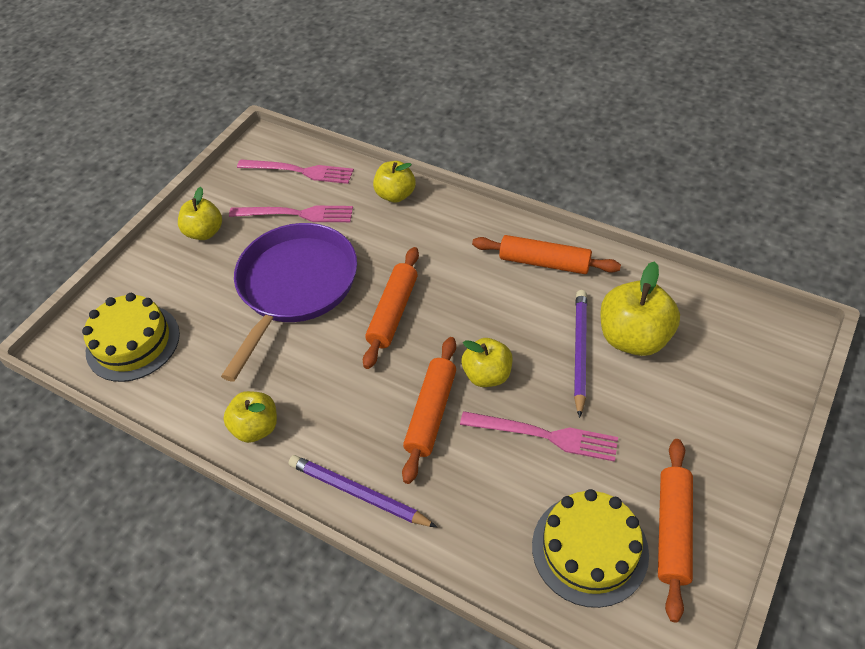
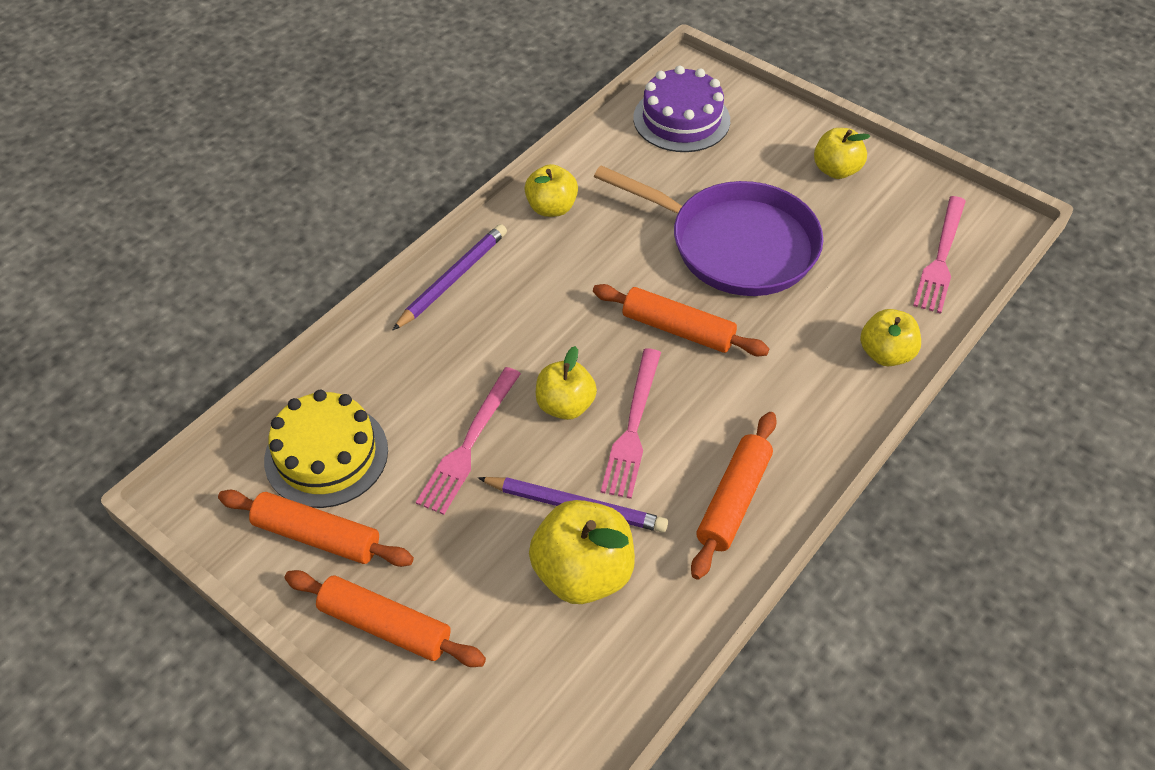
camera: 95 degrees right, 0 degrees up
(133, 342) = (681, 119): yellow cake -> purple cake
(296, 214) = (858, 251): pink fork -> pink fork (633, 427)
(431, 413) = (528, 347): orange rolling pin -> orange rolling pin (385, 625)

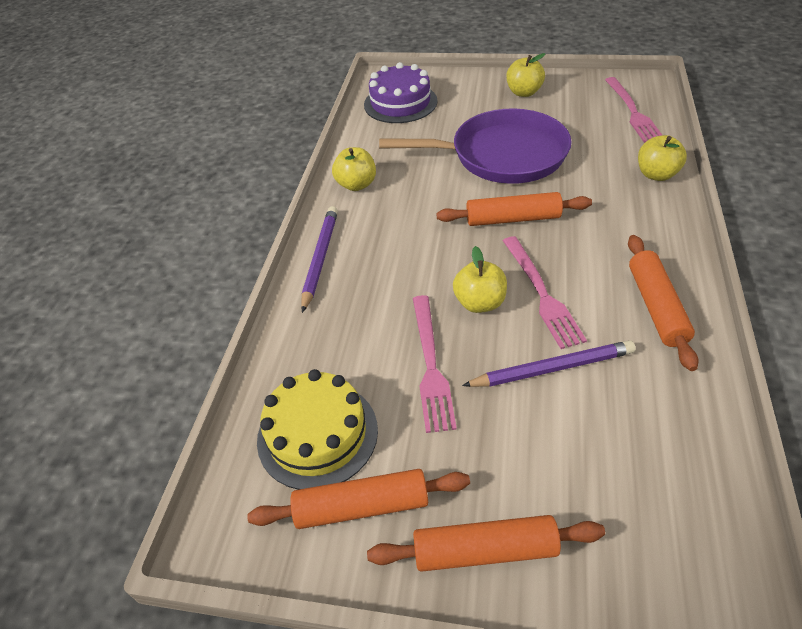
camera: 25 degrees left, 5 degrees down
(583, 573) = (603, 414): yellow apple -> none

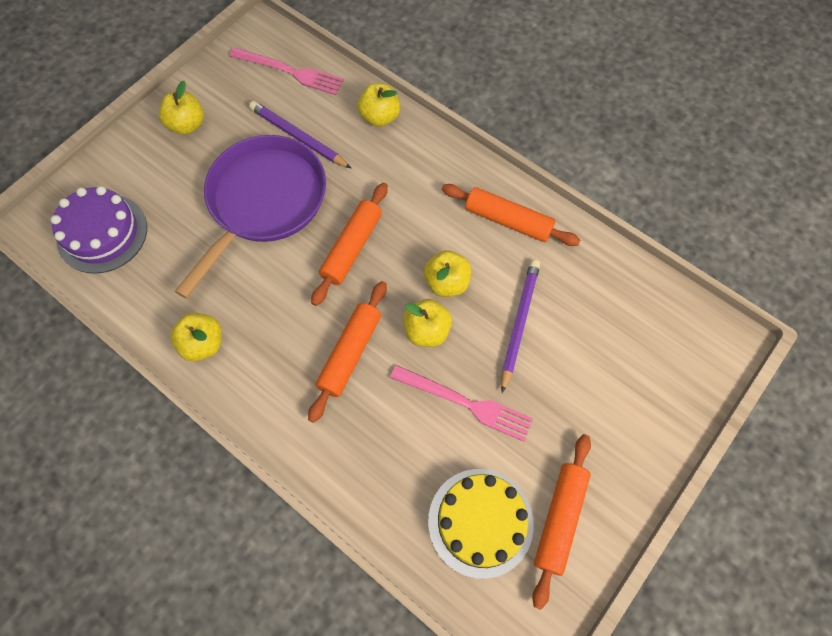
camera: 65 degrees left, 20 degrees up
(320, 258) = (284, 427): purple pencil -> purple pencil (298, 137)
(485, 550) = (631, 455): orange rolling pin -> orange rolling pin (350, 353)
(541, 293) = (446, 282): pink fork -> yellow apple

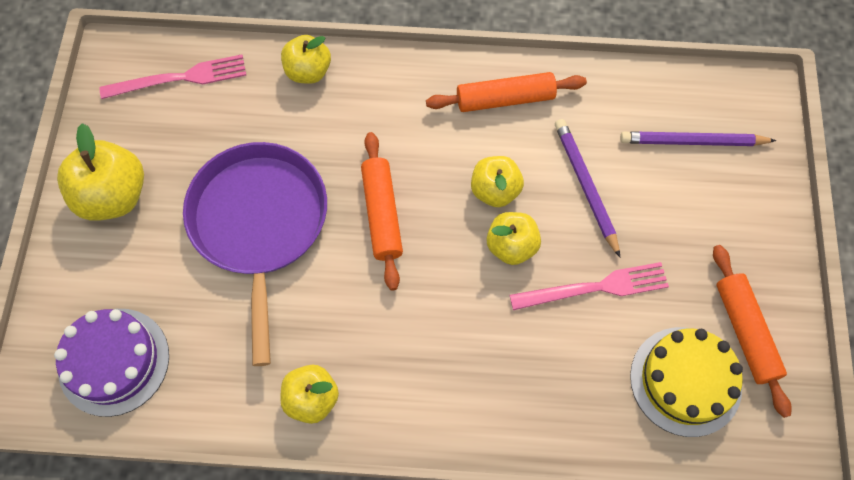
camera: 35 degrees left, 0 degrees up
(187, 125) = (113, 196): yellow apple -> yellow apple, size x1.54
(298, 137) = (242, 139): purple pencil -> purple pencil (692, 142)
(350, 353) = (459, 313): orange rolling pin -> none

